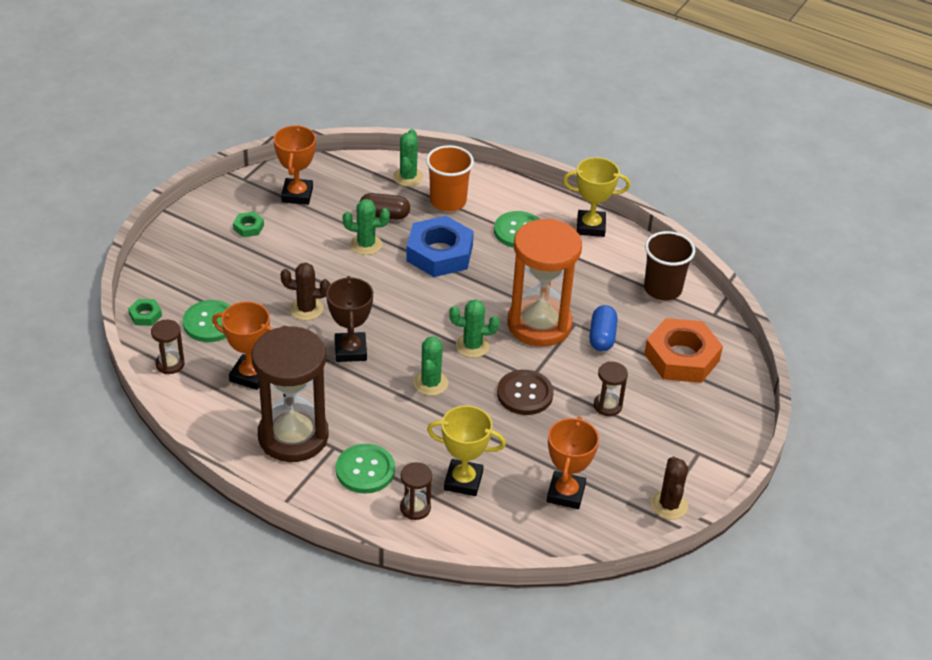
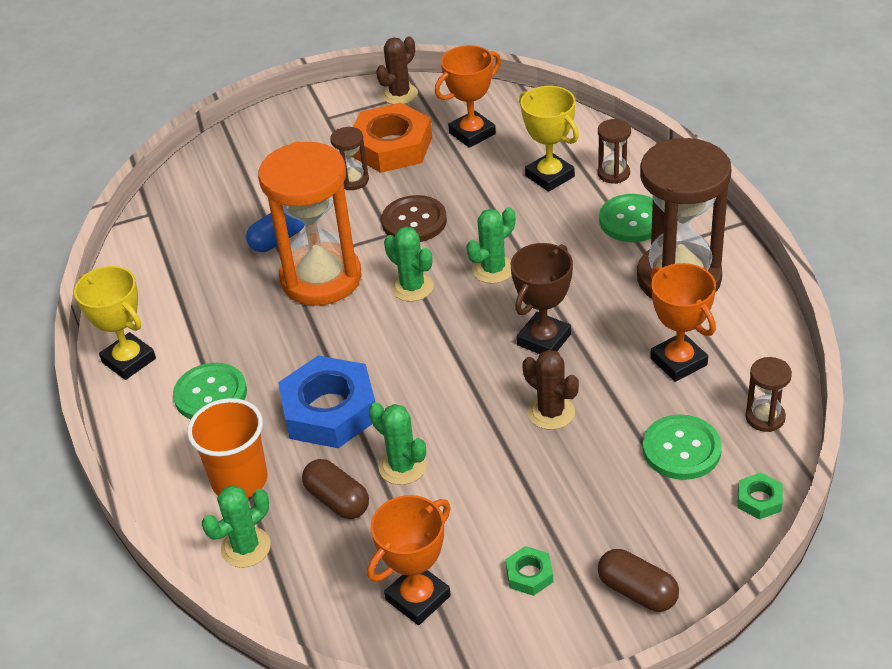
camera: 135 degrees left, 0 degrees up
(185, 244) = (637, 591): none -> brown capsule
(662, 289) = (158, 258): brown cup -> none
(681, 357) = (234, 190): orange nut -> orange nut (391, 146)

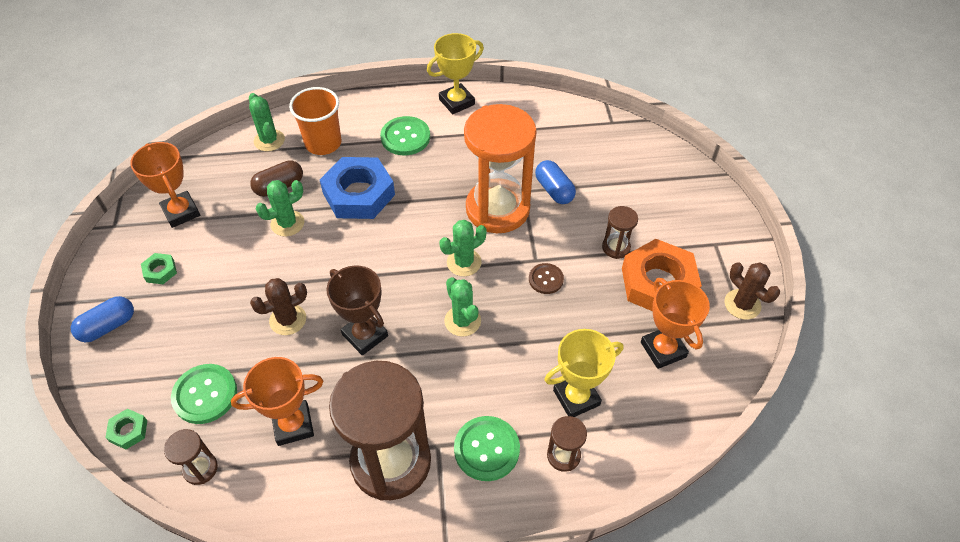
camera: 100 degrees right, 10 degrees up
(414, 221) = (546, 279): brown button -> brown button, size x0.61
(637, 591) = (108, 326): brown capsule -> blue capsule

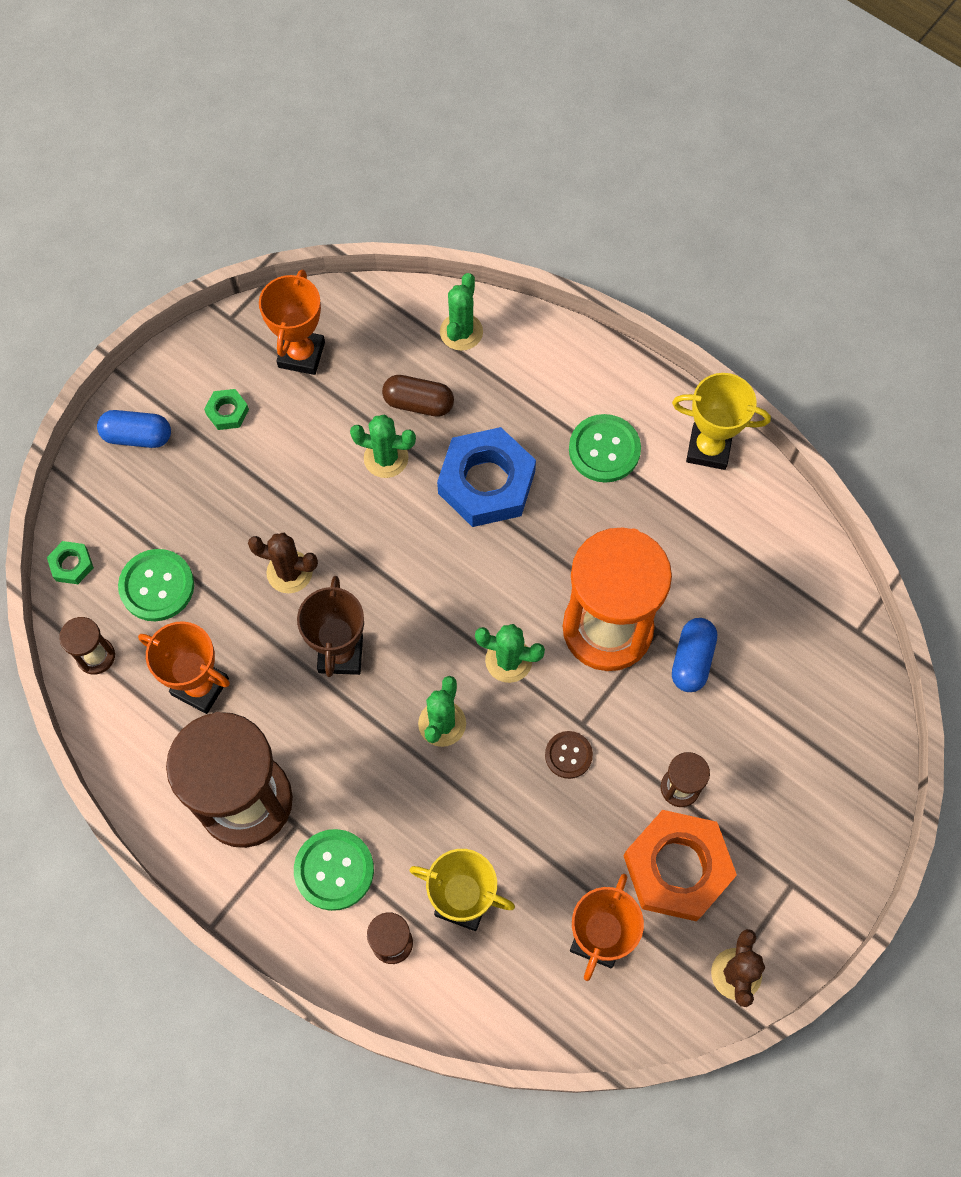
camera: 45 degrees right, 15 degrees up
(323, 143) = (512, 383): orange cup -> none

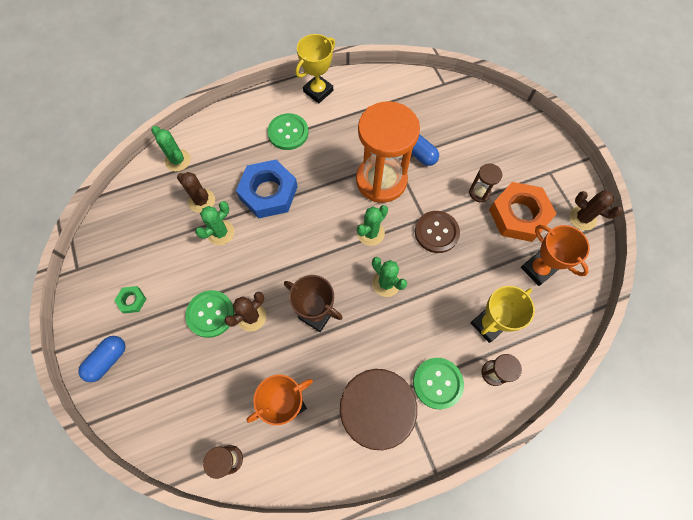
camera: 60 degrees left, 0 degrees up
(71, 565) = (160, 444): green nut -> none
(157, 586) = (210, 397): green button -> green button (210, 314)
(301, 355) = (129, 243): orange trophy -> none
(418, 403) = (202, 201): brown capsule -> brown cactus
(568, 755) = (436, 232): brown button -> brown button, size x1.63

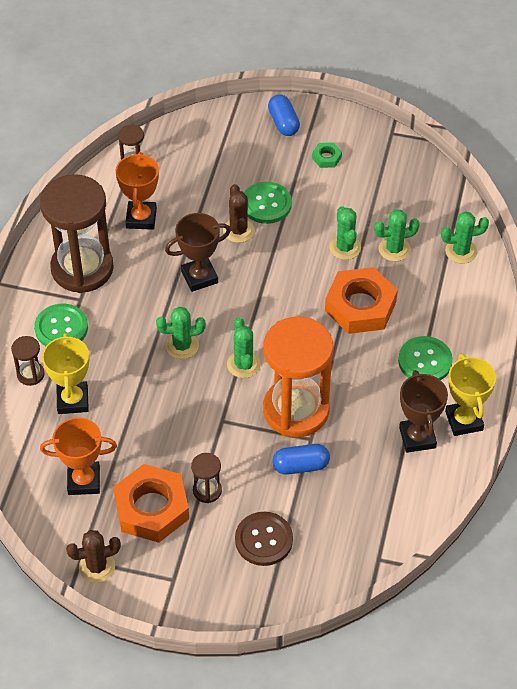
camera: 125 degrees right, 15 degrees down
(202, 201) = (394, 249): brown cactus -> green cactus
(268, 192) = (360, 306): blue nut -> orange nut
(349, 107) = (417, 437): none -> brown trophy
(436, 232) = (197, 420): brown button -> brown button (264, 540)

